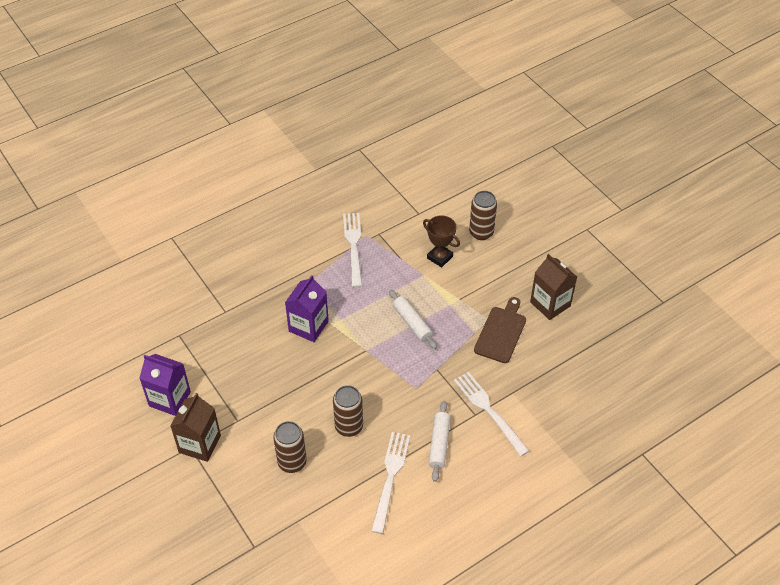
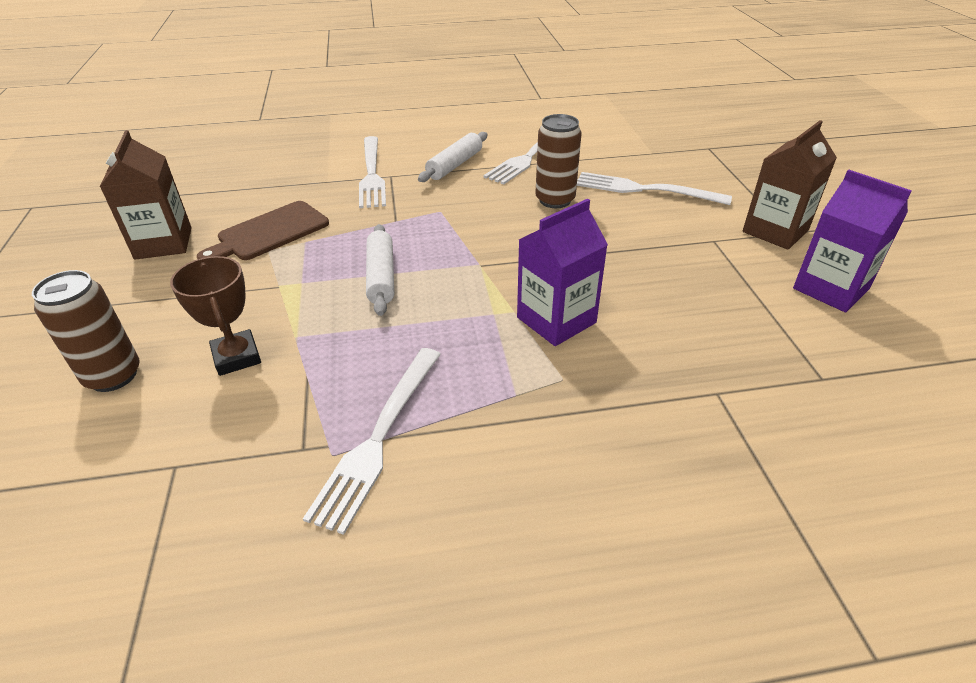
camera: 155 degrees left, 10 degrees down
(292, 462) = (644, 189): brown can -> white fork

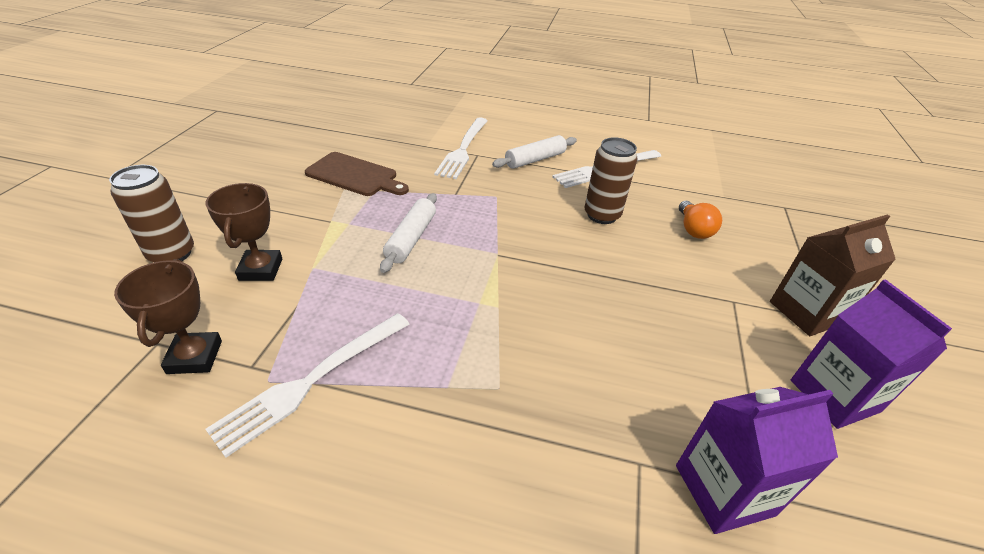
camera: 20 degrees right, 0 degrees up
(163, 243) = (278, 161): brown carton -> none
(232, 462) = (195, 357): none -> brown trophy
(269, 233) = (355, 175): brown cutting board -> brown cutting board turned 135 degrees counterclockwise
(556, 320) = (530, 328): purple carton -> purple carton (724, 490)
(644, 189) = (693, 229): white fork -> orange light bulb

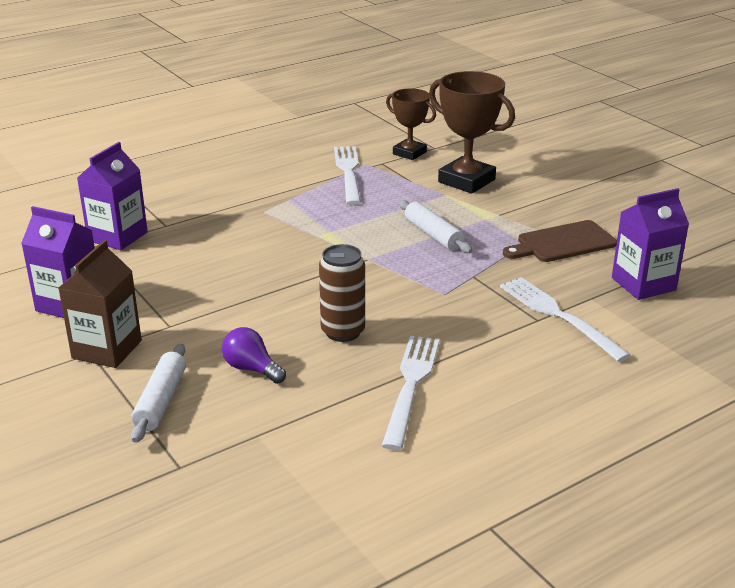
camera: 135 degrees right, 10 degrees down
(172, 254) = (520, 162): brown can -> none
(260, 269) = (466, 181): brown trophy -> brown trophy, size x1.60
(384, 134) = (643, 284): none -> purple carton
(535, 160) = (486, 349): white rolling pin -> white rolling pin (161, 401)
(693, 229) = (251, 369): orange light bulb -> purple light bulb

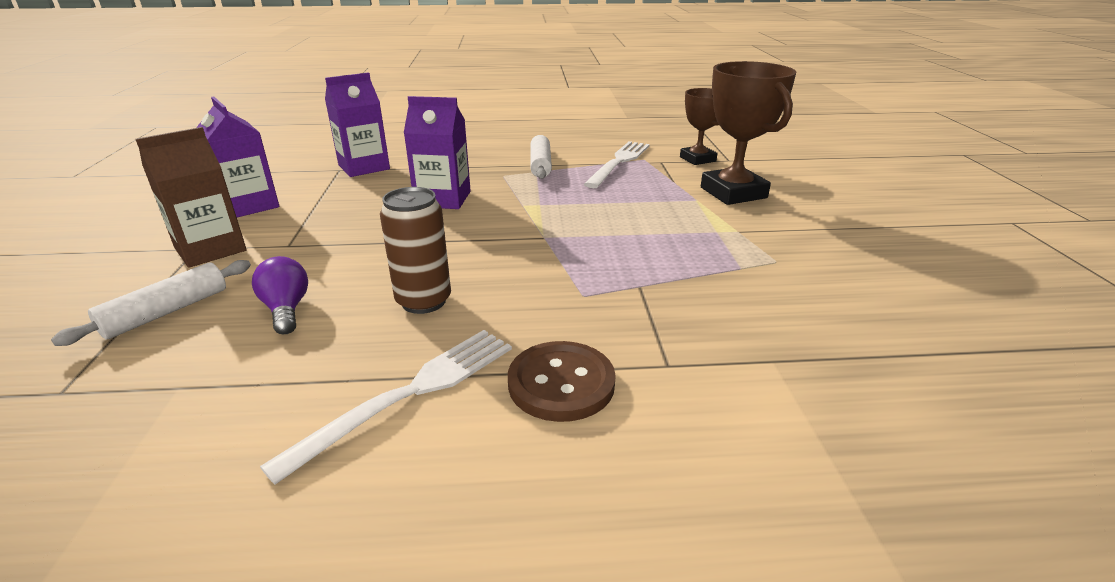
camera: 30 degrees right, 0 degrees up
(433, 235) = (640, 232): white rolling pin -> white rolling pin (540, 165)
(490, 349) = (561, 383): none -> brown button
(558, 315) = (702, 369): white fork -> none
(563, 243) = (793, 280): brown cutting board -> none
(643, 284) = (874, 366): purple carton -> purple carton (443, 199)

